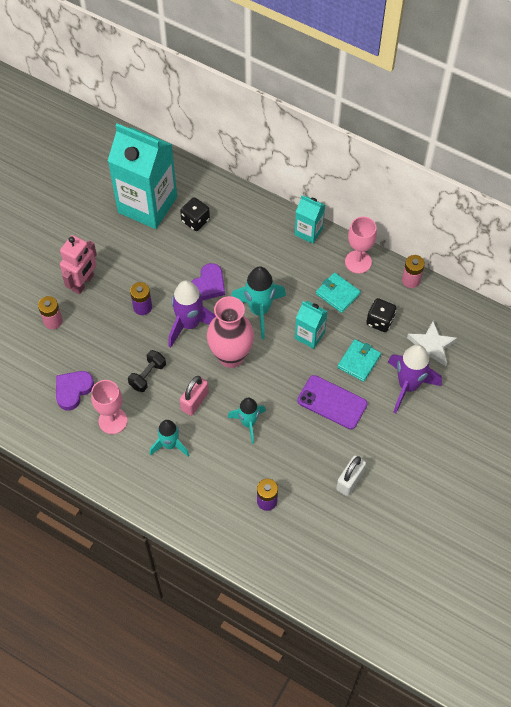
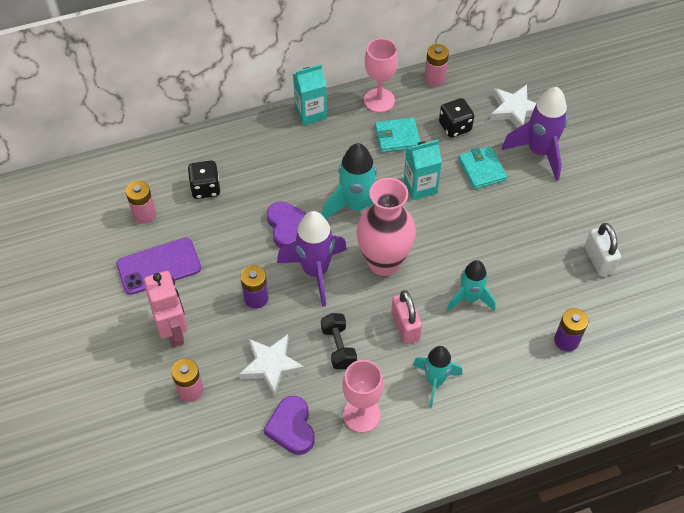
camera: 50 degrees left, 5 degrees down
(104, 349) = (271, 365): none -> white star
(147, 205) = (144, 214): turquoise carton -> pink battery
(332, 402) = (506, 218): purple phone -> purple phone (159, 266)

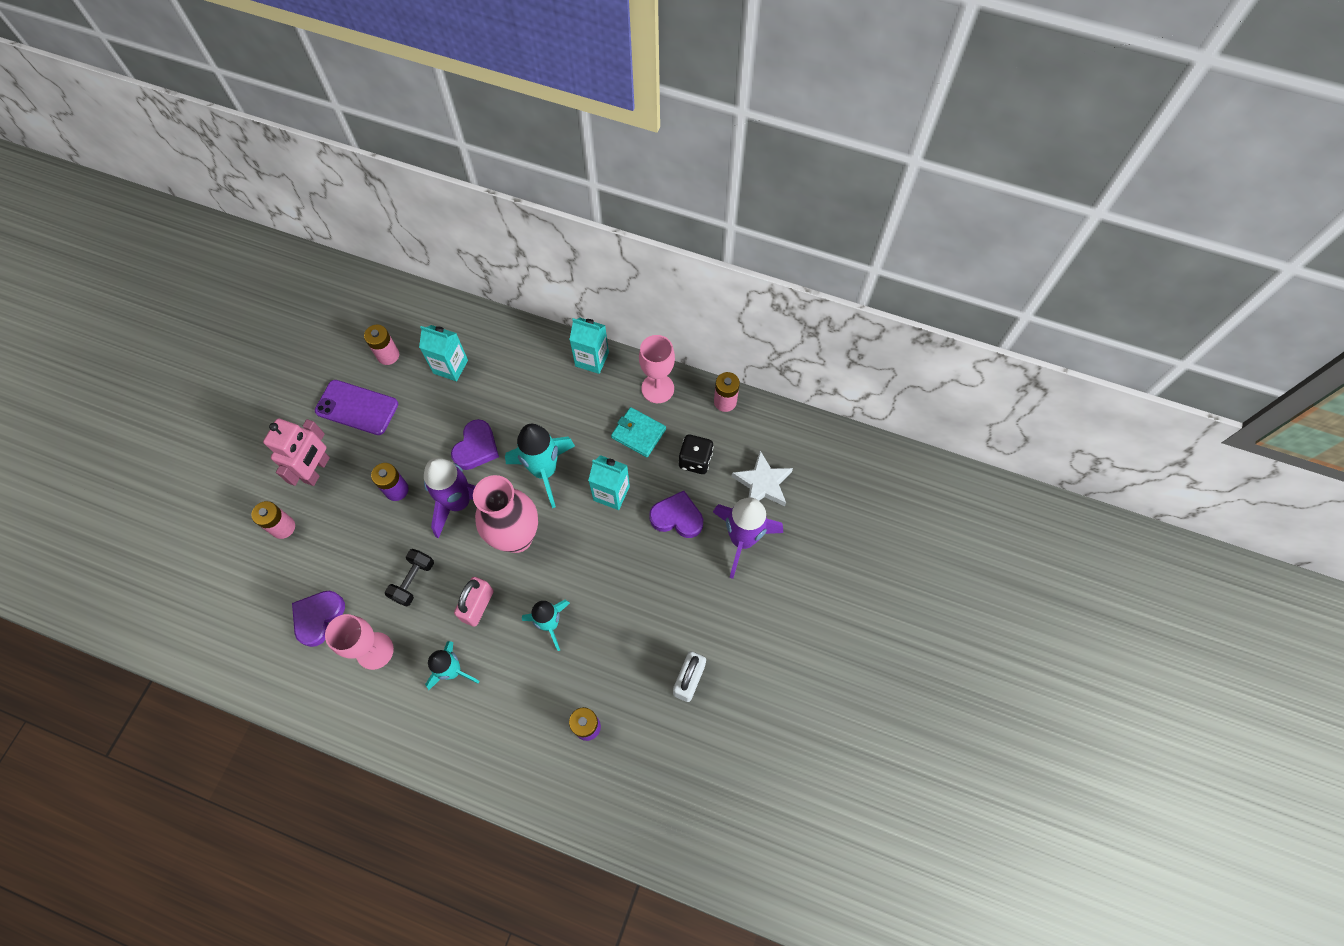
camera: 40 degrees right, 10 degrees up
(205, 188) = (450, 366): black dice -> turquoise carton
(271, 365) = (353, 555): white star -> none
(482, 169) = (677, 517): turquoise wallet -> purple heart

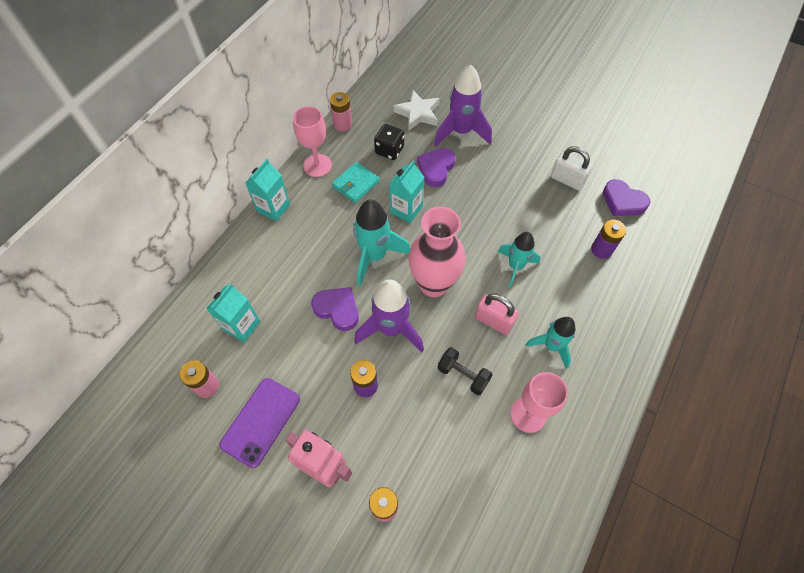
camera: 80 degrees left, 5 degrees down
(318, 617) = (490, 469): purple heart -> purple heart (623, 201)

